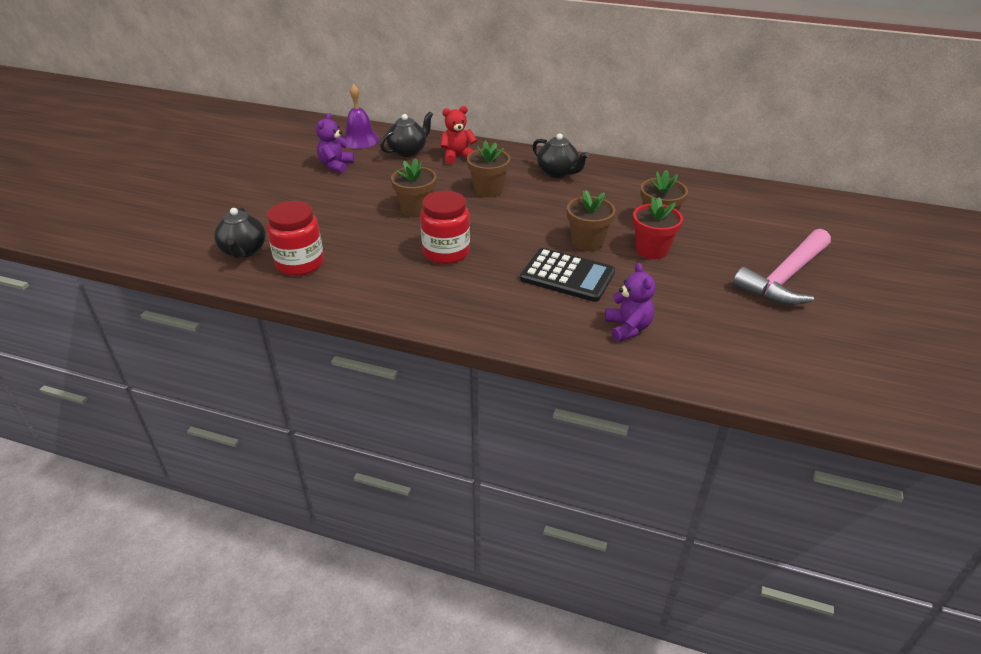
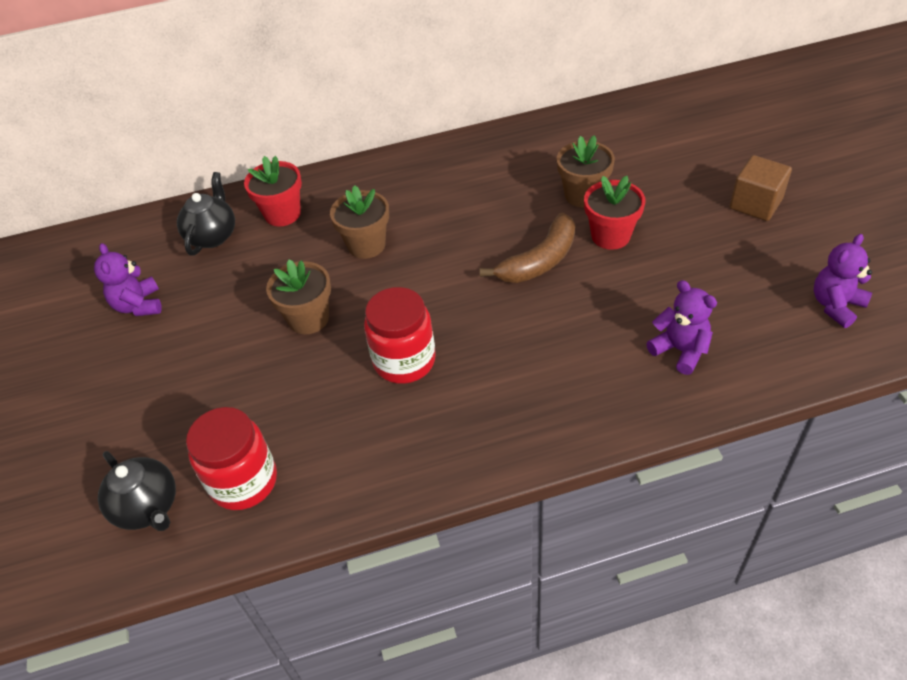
camera: 30 degrees left, 10 degrees up
(360, 140) = (131, 249): purple bell -> none
(457, 156) = (282, 214): red teddy bear -> red flower pot
(558, 172) = (420, 180): black teapot -> none
(567, 276) = (562, 318): black calculator -> none
(587, 242) = (539, 261): brown flower pot -> brown banana
(779, 359) = (836, 305): none -> purple teddy bear
(784, 278) = (755, 204): pink hammer -> brown cube

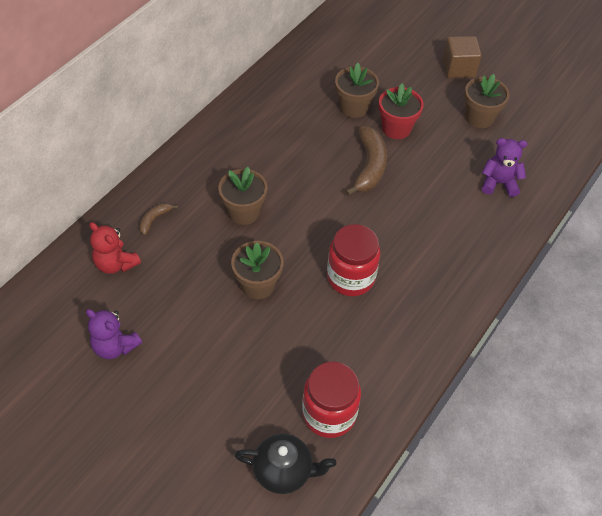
camera: 45 degrees left, 5 degrees up
(213, 236) = (116, 264): black teapot -> red teddy bear
(282, 214) = (154, 219): red flower pot -> brown banana
(728, 267) = (479, 118): none -> brown flower pot
(836, 305) = (551, 114): purple teddy bear -> none

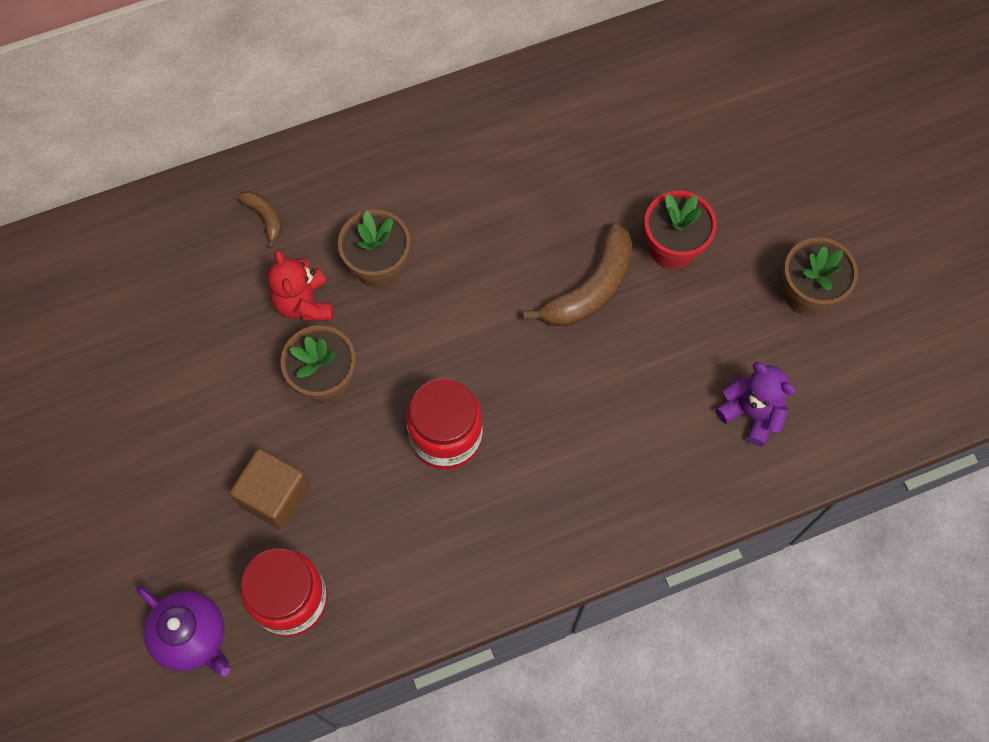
camera: 35 degrees right, 15 degrees up
(115, 346) = (112, 366): purple teddy bear -> none
(116, 264) = (181, 255): red teddy bear -> red teddy bear (304, 303)
(154, 219) = (264, 217): brown banana -> brown banana turned 75 degrees clockwise
(284, 471) = (192, 636): black teapot -> purple teapot
(354, 107) = (638, 182): brown flower pot -> none
(458, 68) = (842, 195): brown cube -> brown cube (275, 496)

